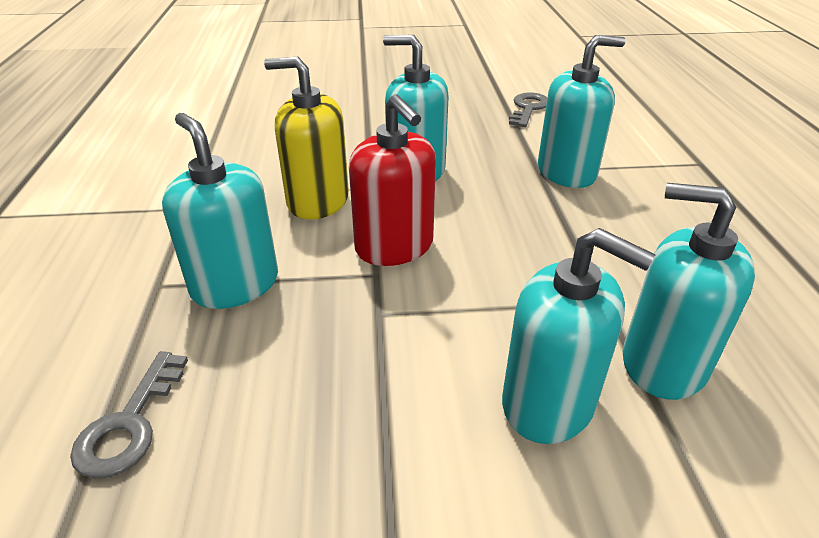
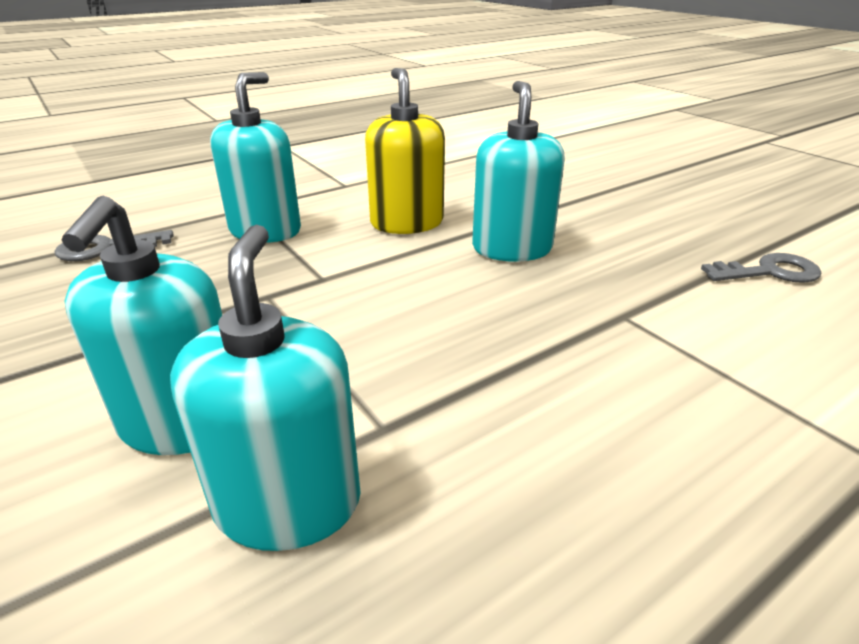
camera: 60 degrees right, 5 degrees down
(394, 246) = (372, 274): red soap dispenser -> none
(566, 172) = (647, 336): turquoise soap dispenser -> none

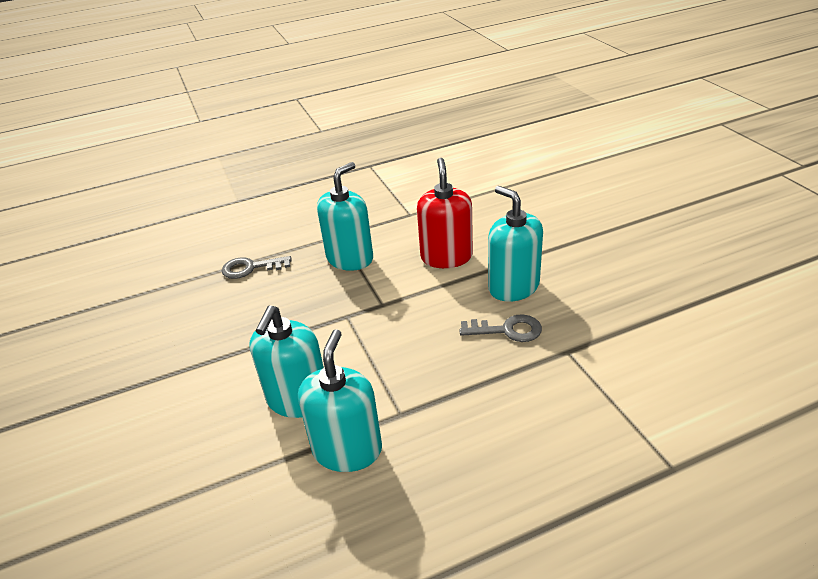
camera: 15 degrees right, 5 degrees up
(407, 223) = (446, 257): yellow soap dispenser -> red soap dispenser
(512, 248) = (513, 287): turquoise soap dispenser -> turquoise soap dispenser turned 45 degrees counterclockwise
(769, 272) = (690, 323): grey key -> grey key (507, 330)

